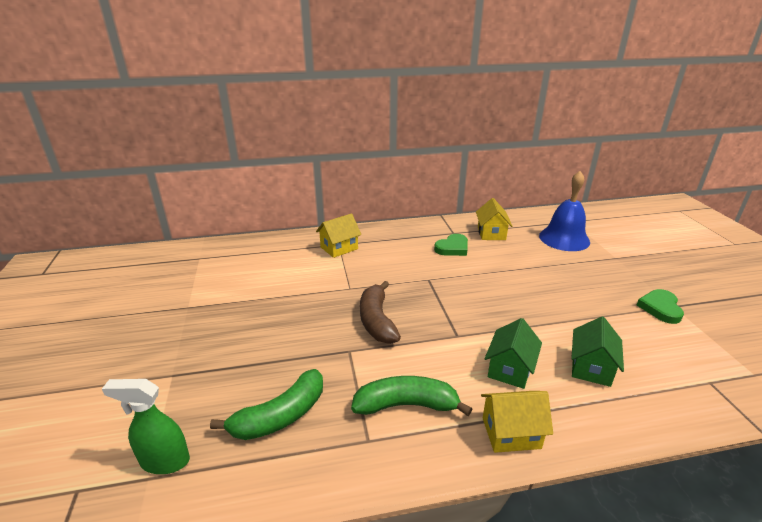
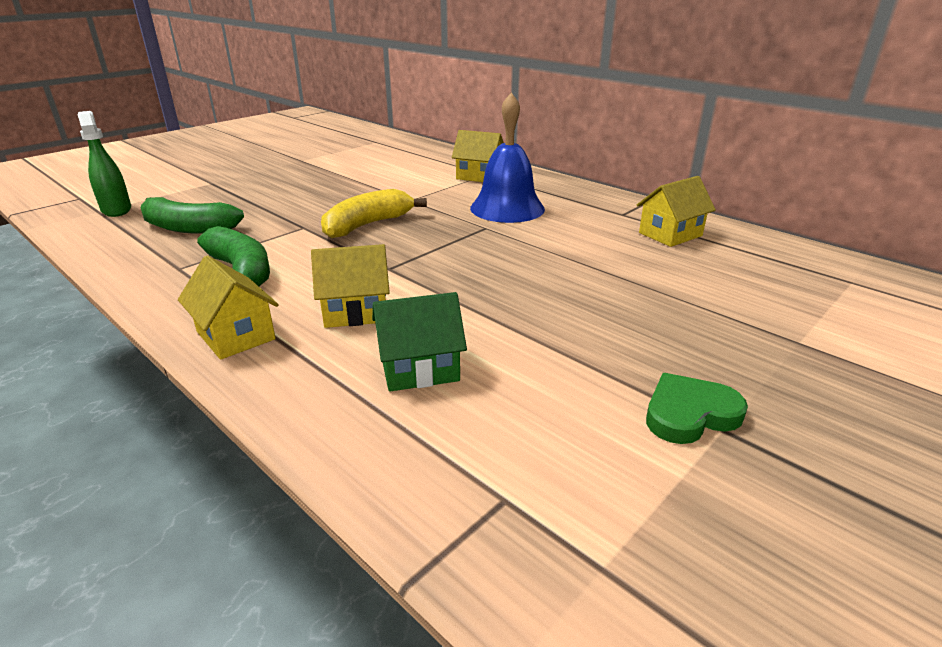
camera: 55 degrees right, 0 degrees up
(377, 321) = (367, 225): brown banana -> yellow banana
(452, 248) = (582, 222): green heart -> none
(510, 369) = (355, 311): green house -> yellow house
(564, 238) = (769, 286): blue bell -> blue bell (507, 208)

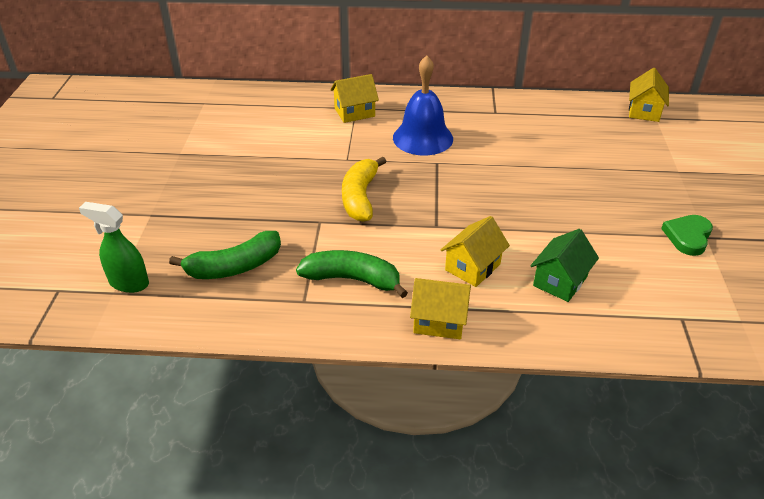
camera: 40 degrees left, 10 degrees up
(670, 234) = (541, 119): yellow house -> yellow house (644, 111)

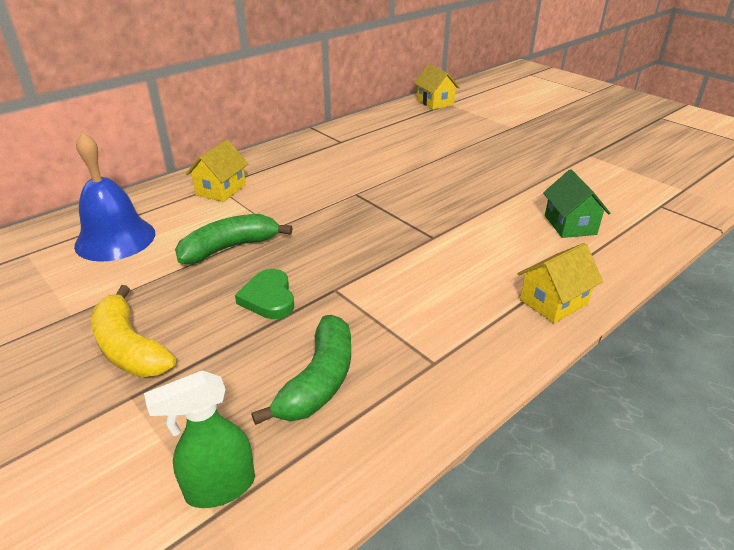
camera: 45 degrees left, 5 degrees down
(352, 279) = (441, 316): green banana -> green banana (229, 248)
(360, 197) = (338, 250): yellow banana -> yellow banana (129, 348)
(423, 138) = (314, 182): blue bell -> blue bell (115, 239)
(472, 267) = (506, 250): yellow house -> none
(688, 237) = (581, 160): green heart -> green heart (268, 298)

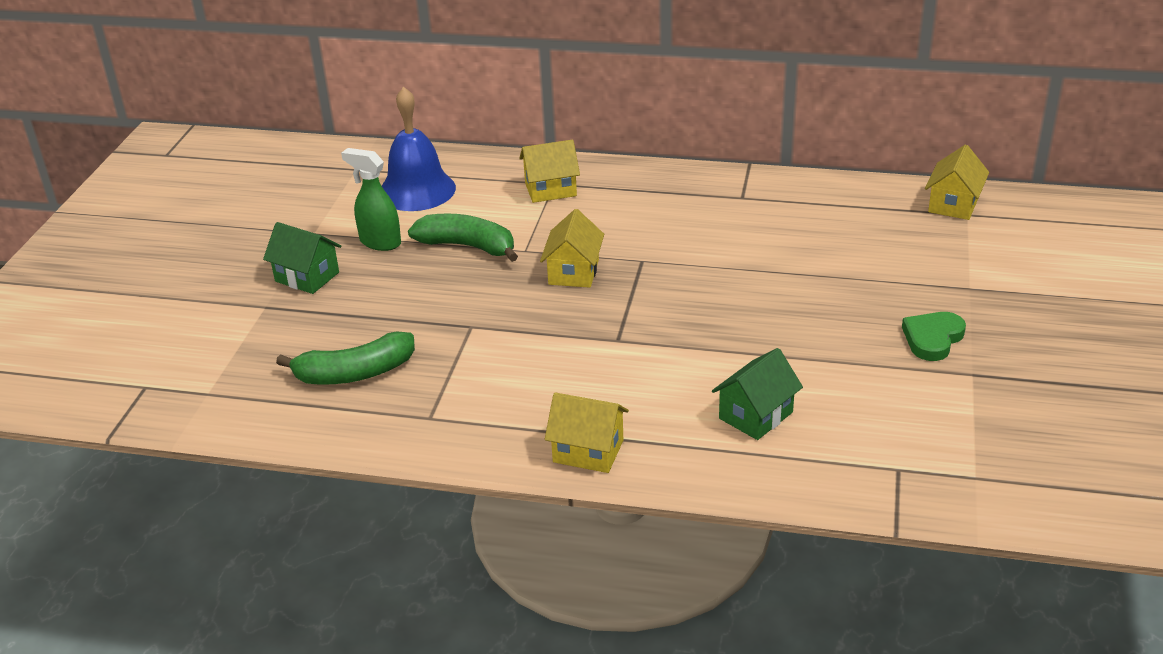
camera: 55 degrees right, 0 degrees up
(129, 348) = (307, 277): yellow banana -> green house
(219, 487) = (227, 384): green spray bottle -> green spray bottle (380, 242)
(268, 298) = (423, 301): green heart -> green heart (932, 338)
(331, 221) = (573, 272): none -> yellow house

